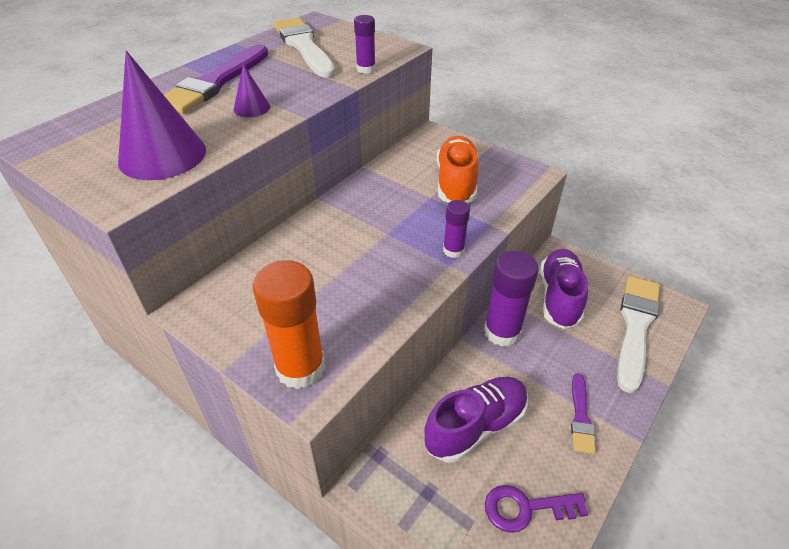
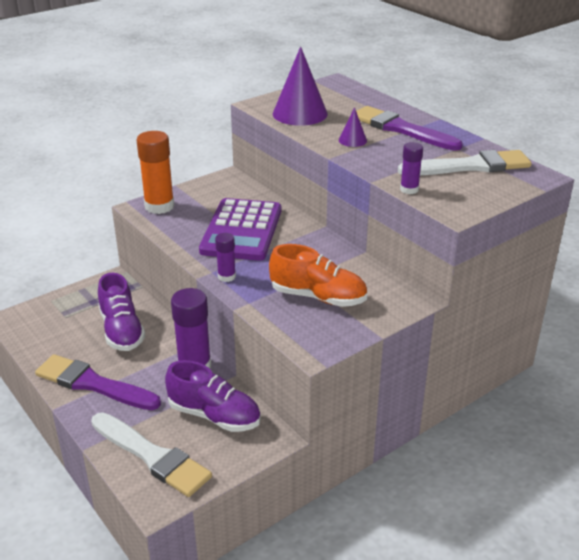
camera: 105 degrees right, 10 degrees down
(348, 260) = (242, 230): none -> purple calculator
(526, 508) = (54, 337): purple key -> none
(580, 417) = (93, 384): purple brush -> purple brush, size x1.88

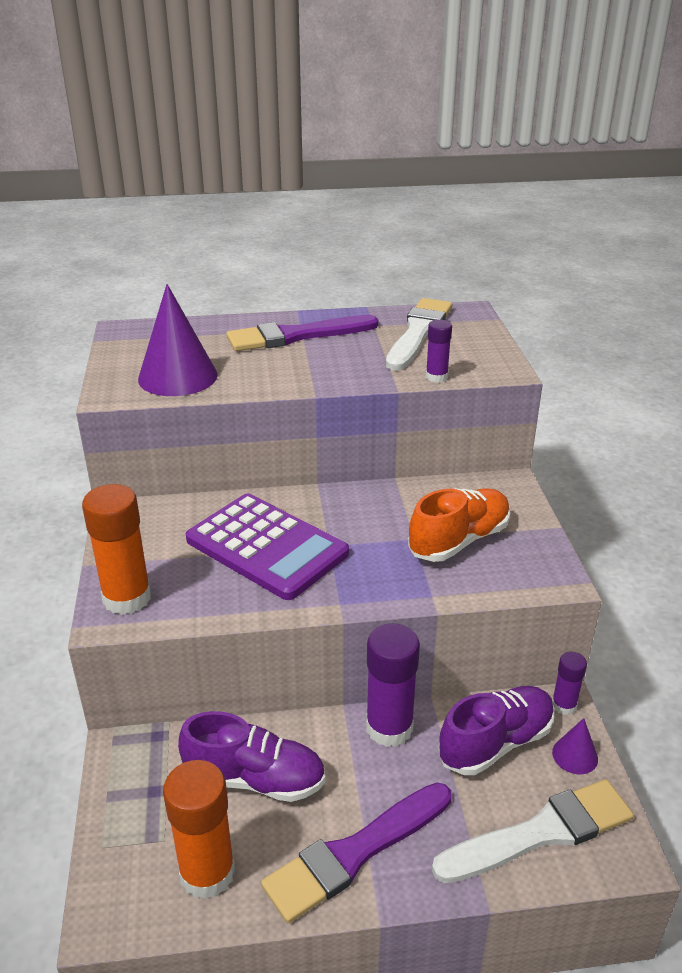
camera: 60 degrees left, 0 degrees up
(53, 338) = (207, 873): none -> orange glue stick
(226, 276) = (362, 594): purple glue stick -> purple glue stick (564, 705)
(352, 140) = (289, 369): purple cone -> purple cone (575, 755)

